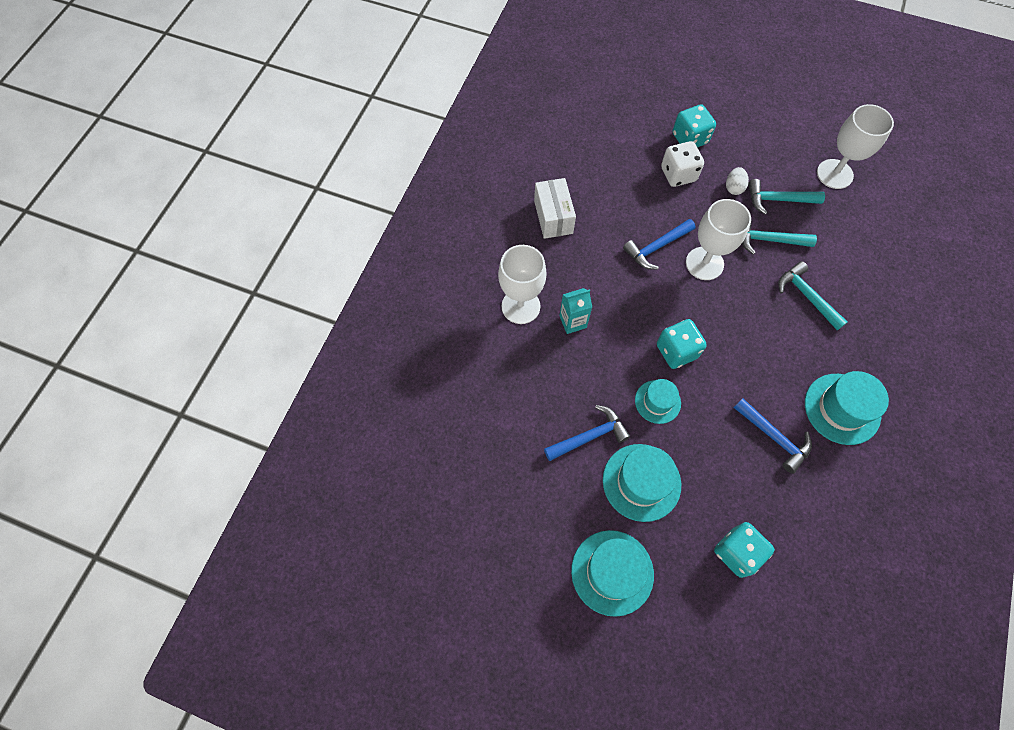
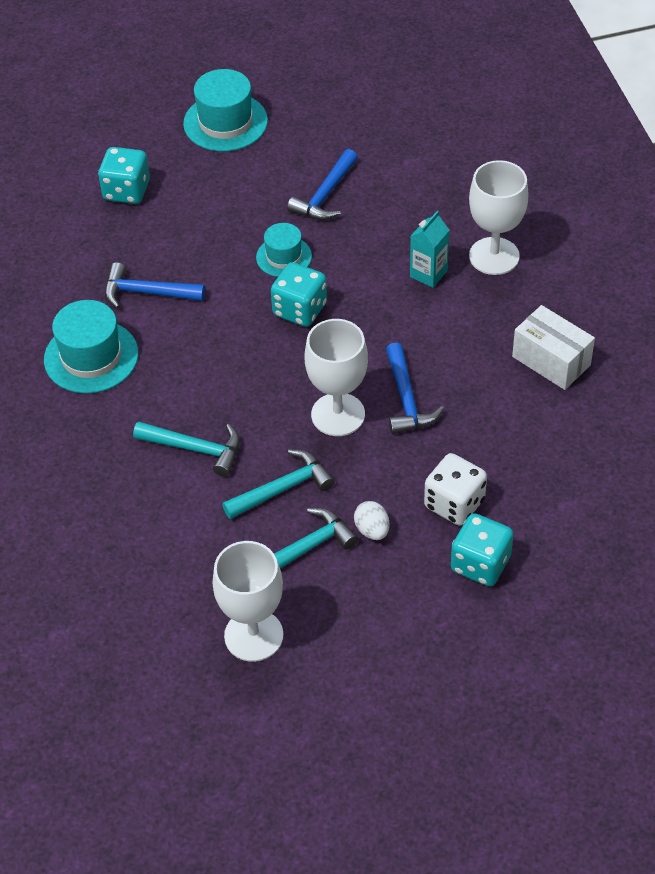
camera: 145 degrees right, 15 degrees down
(641, 482) = (249, 190): turquoise hat -> none
(656, 247) = (406, 399): blue hammer -> blue hammer turned 150 degrees clockwise

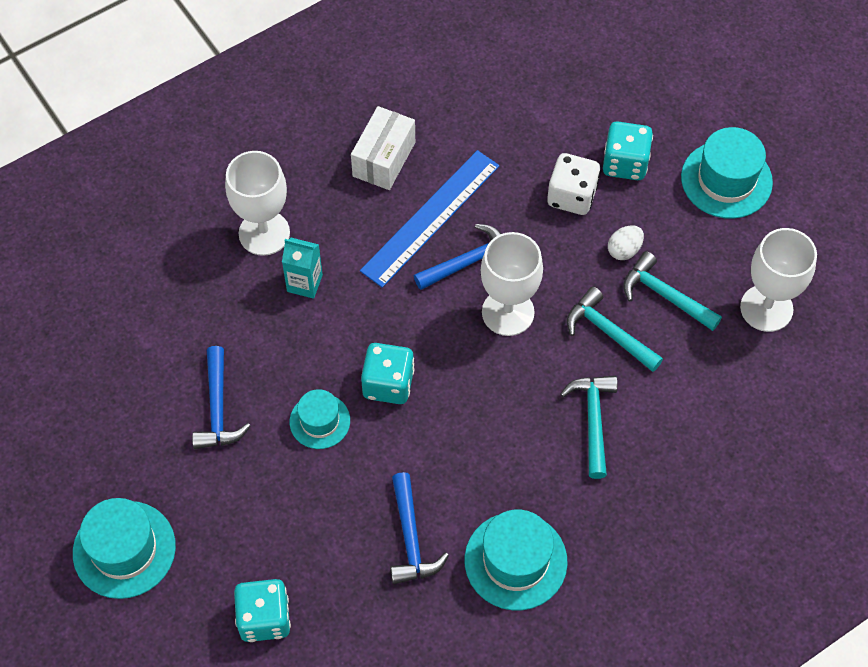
camera: 110 degrees left, 10 degrees up
(325, 195) = (217, 408): blue hammer -> blue hammer turned 75 degrees clockwise
(427, 654) = (726, 180): none -> turquoise hat
(468, 381) = (430, 217): none -> blue ruler

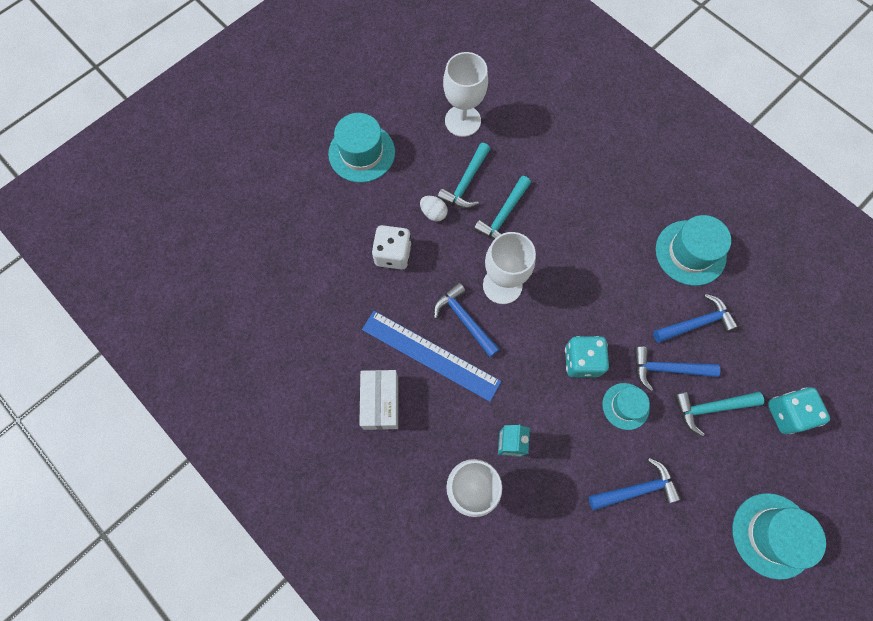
camera: 100 degrees left, 10 degrees up
(356, 483) = (667, 369): none -> blue hammer
(384, 159) = (380, 402): white box -> white box turned 75 degrees clockwise
(593, 421) = (574, 217): turquoise hammer -> turquoise hammer (711, 408)
(625, 163) = (357, 221): turquoise dice -> none

